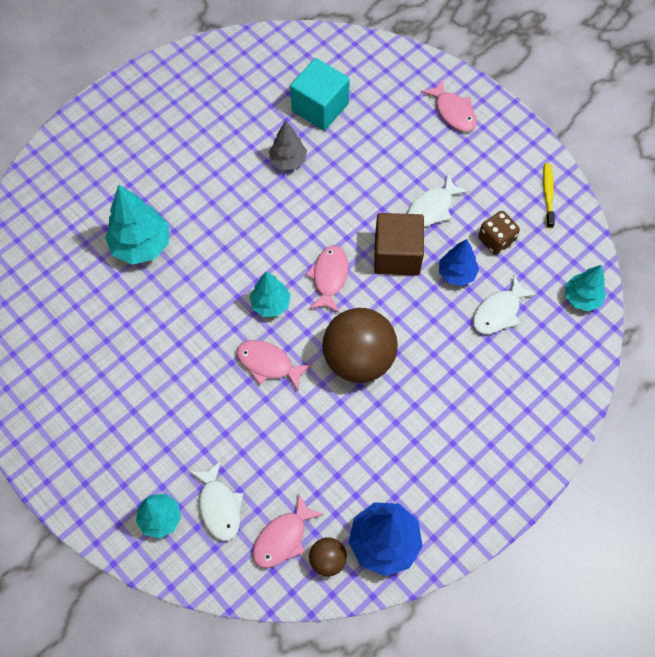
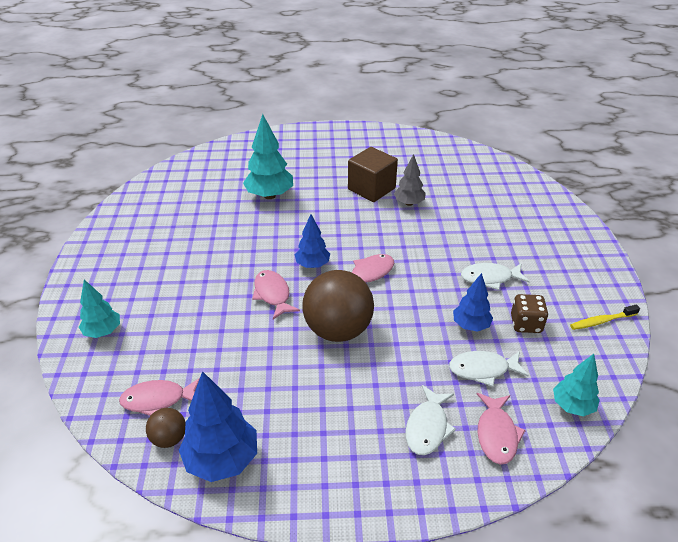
camera: 40 degrees right, 25 degrees down
(219, 506) = (144, 351): white fish -> white fish (427, 427)
(270, 304) = (312, 265): turquoise tree -> blue tree
(320, 107) = (460, 189): turquoise cube -> none
(397, 255) = (433, 289): brown cube -> brown cube (371, 189)
(453, 112) = (561, 236): pink fish -> pink fish (496, 434)
(548, 194) = (601, 321): yellow toothbrush -> yellow toothbrush turned 150 degrees counterclockwise

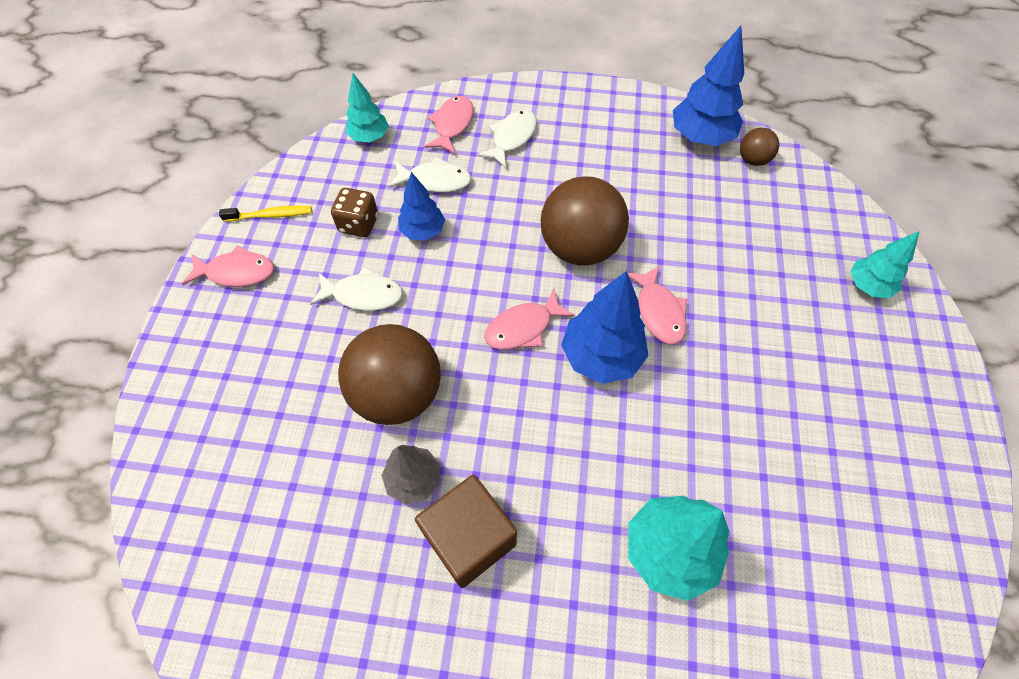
camera: 170 degrees left, 20 degrees up
(158, 400) = (774, 196): pink fish -> pink fish (236, 272)
(312, 265) = (601, 356): blue tree -> blue tree, size x1.60
(436, 233) = (398, 394): none -> brown ball

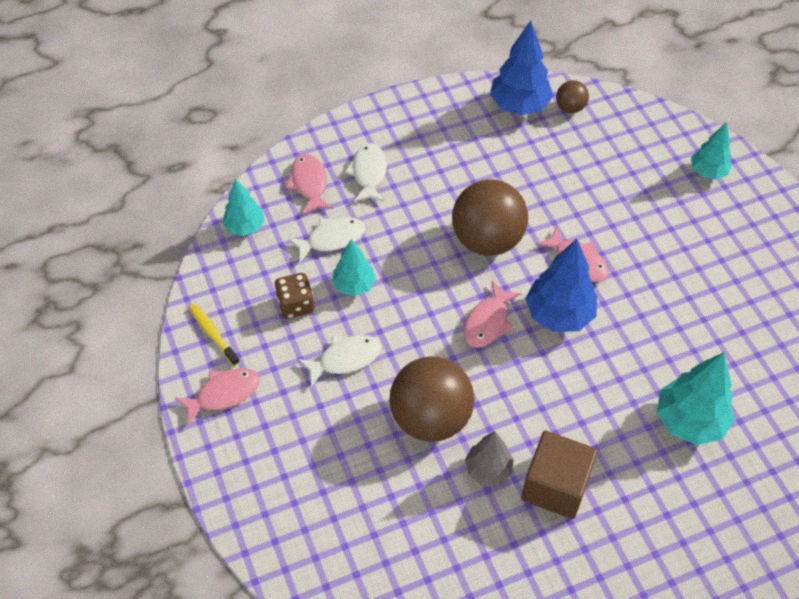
camera: 30 degrees left, 5 degrees down
(270, 215) = (213, 334): yellow toothbrush -> yellow toothbrush turned 90 degrees counterclockwise
(423, 231) = (354, 285): blue tree -> turquoise tree

